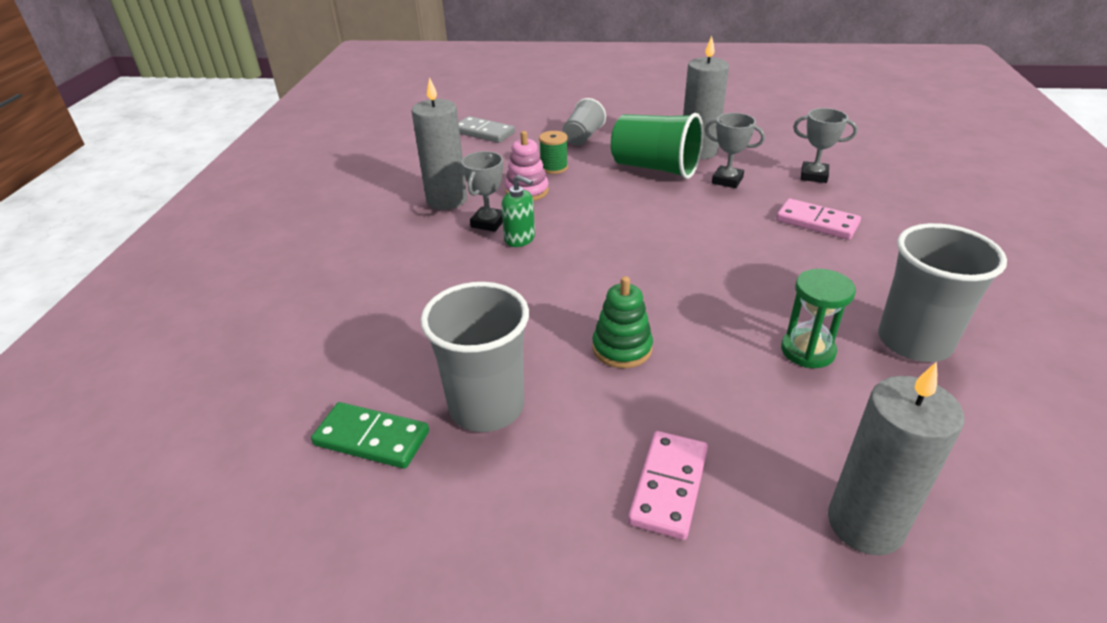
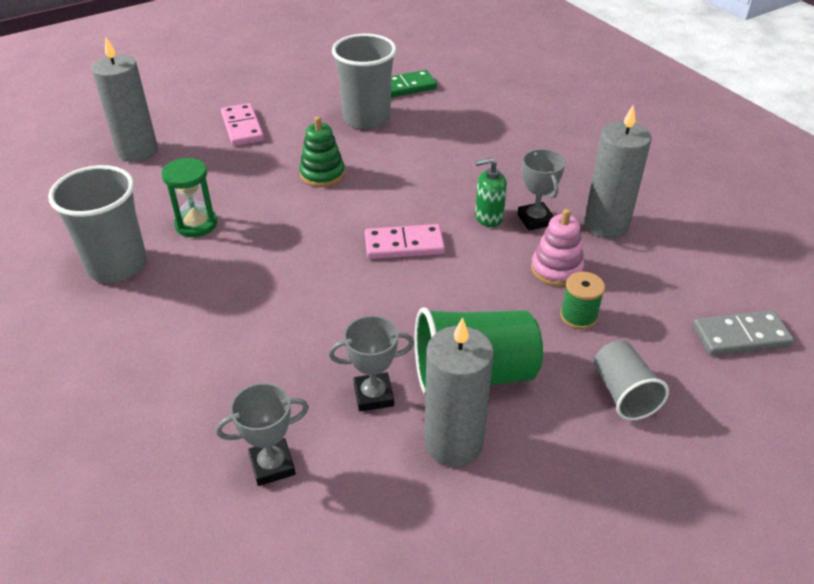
camera: 140 degrees right, 5 degrees up
(817, 222) = (236, 369): pink domino -> pink domino (404, 245)

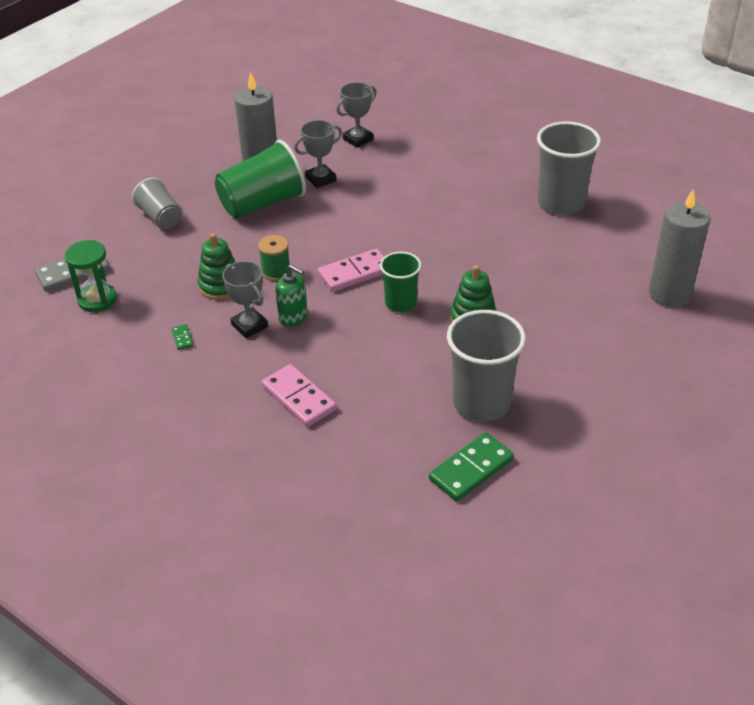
camera: 160 degrees right, 0 degrees up
(196, 224) = (537, 245): green hourglass -> green hourglass (97, 300)
(242, 127) = (602, 350): pink domino -> pink domino (299, 398)
(377, 203) = (400, 303): none -> green cup
(488, 217) = (293, 317): green soap dispenser -> green soap dispenser turned 60 degrees clockwise
(556, 269) = (220, 286): pink stacking toy -> green stacking toy
(578, 316) = (197, 255): green spool -> green spool (276, 272)
(606, 225) = (182, 338): grey candle -> green domino

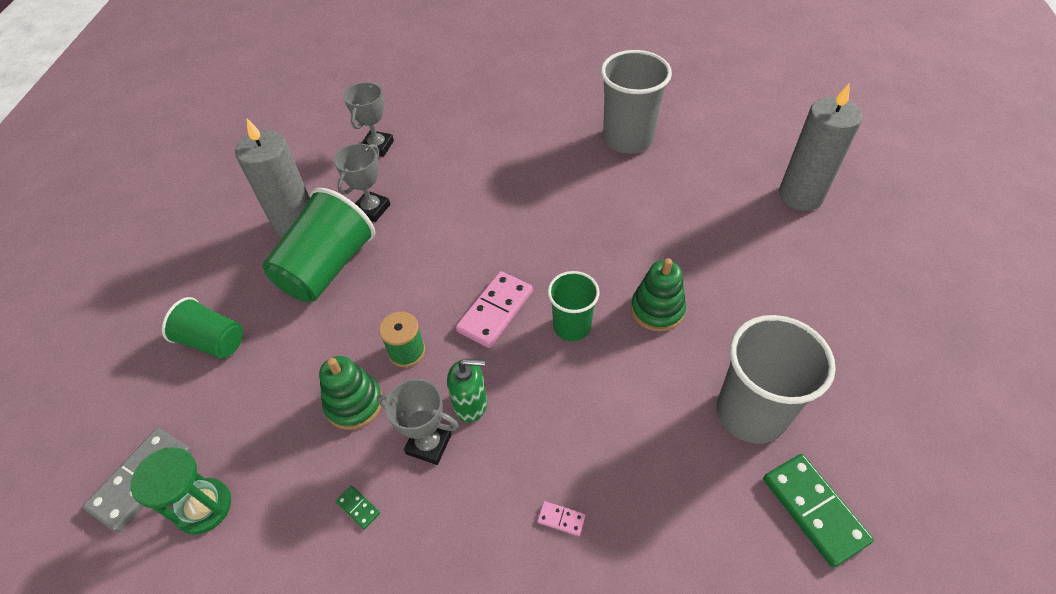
camera: 30 degrees left, 10 degrees up
(160, 218) = (213, 341): grey cup -> green cup
(299, 398) = (561, 519): pink domino -> pink domino, size x0.44
(471, 469) = (814, 510): green domino -> green domino turned 45 degrees counterclockwise

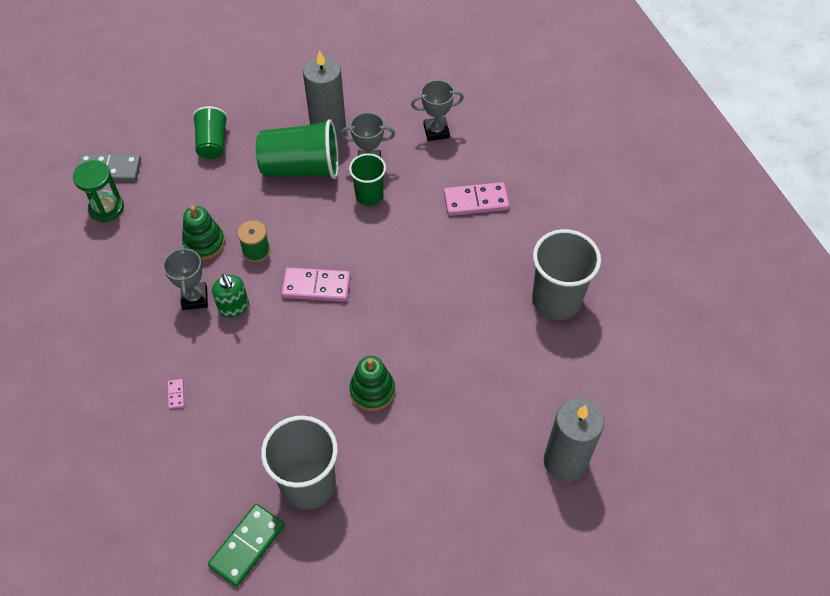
camera: 60 degrees right, 5 degrees up
(358, 507) = (138, 283): green domino -> none
(482, 150) = (476, 201): none -> pink domino
(572, 326) = (327, 340): green cup -> green cup (369, 195)

